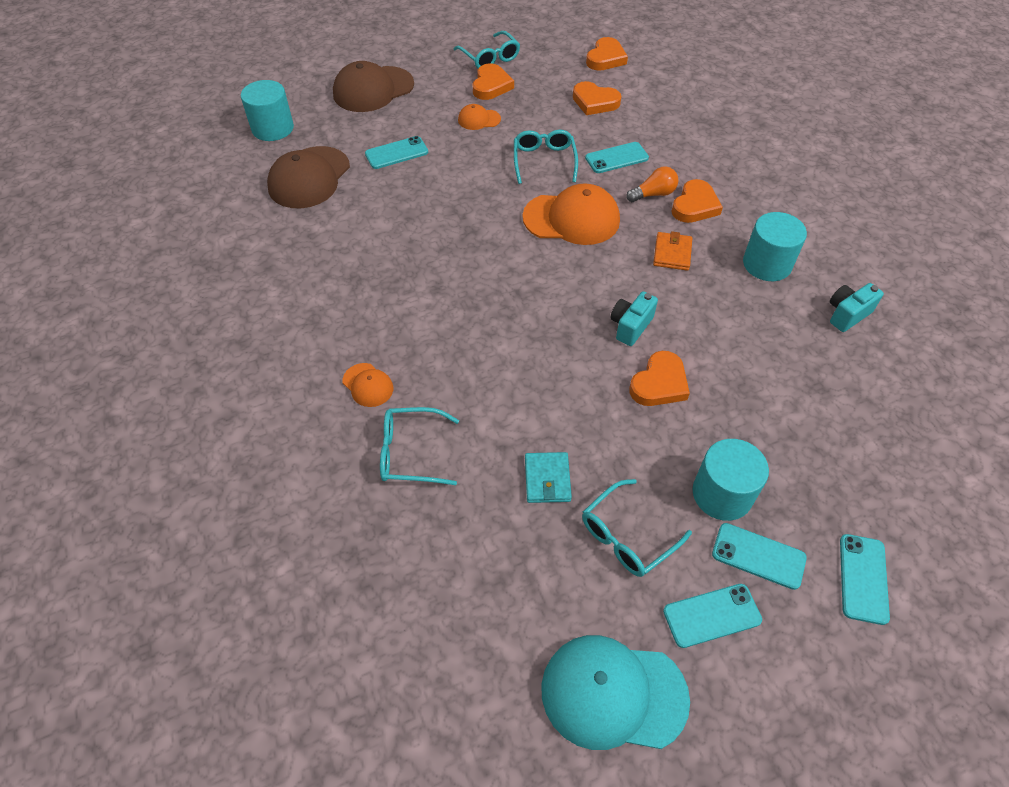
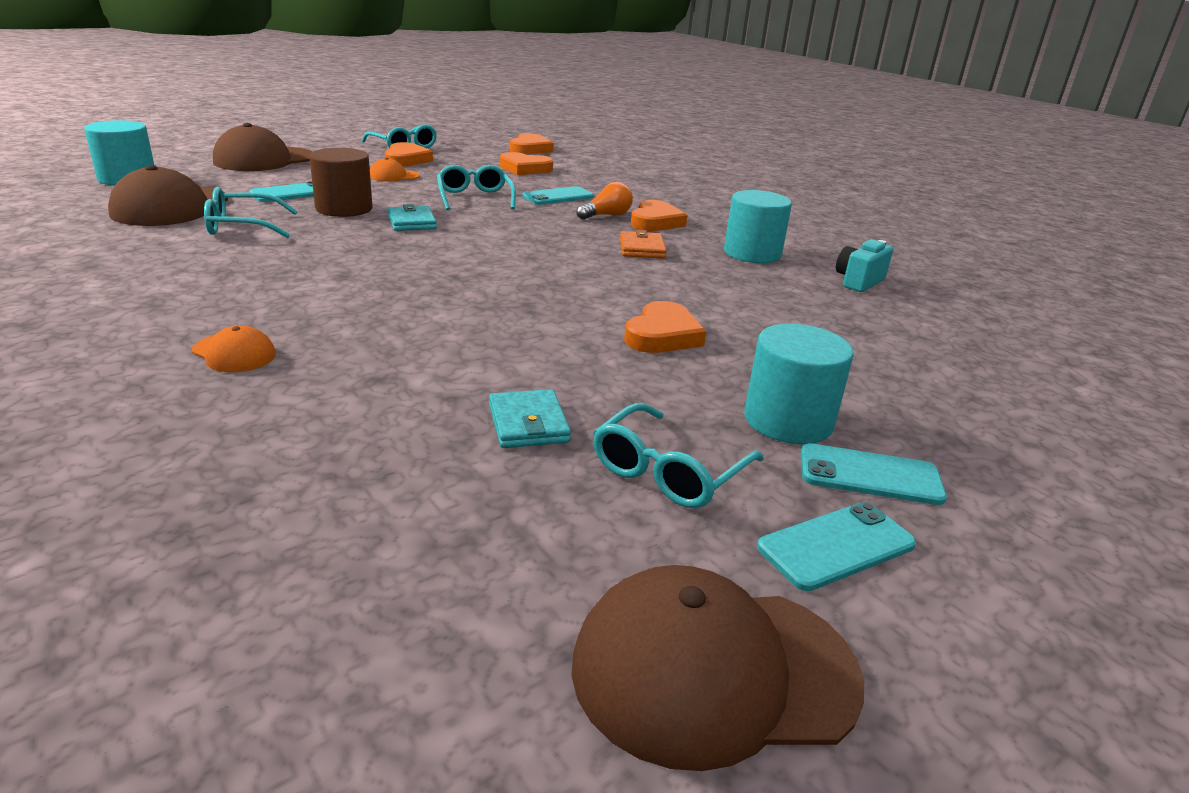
camera: 15 degrees left, 25 degrees down
(410, 452) = (301, 411): turquoise glasses -> turquoise glasses (242, 226)
(437, 180) = (344, 208): none -> brown cylinder
(489, 204) = (411, 222): none -> turquoise wallet
(572, 219) = (515, 230): orange cap -> none
(613, 693) = (713, 671): turquoise cap -> brown cap
(630, 326) = (609, 296): turquoise camera -> none
(863, 578) = (1025, 485): turquoise phone -> none

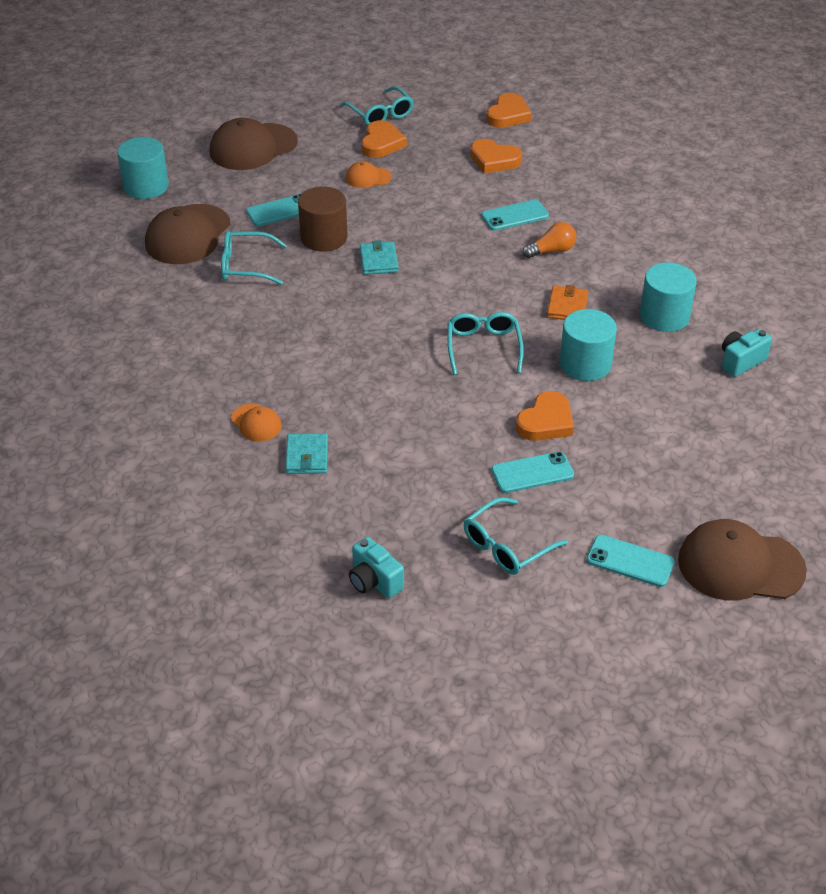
camera: 15 degrees right, 15 degrees up
(446, 544) = (374, 581): none -> turquoise camera
(474, 198) = (437, 218): turquoise glasses -> turquoise glasses (483, 347)
(528, 424) = (432, 501): turquoise wallet -> turquoise wallet (307, 456)
(655, 221) = (594, 262): orange heart -> none
(713, 671) = (487, 663): brown cap -> brown cap (740, 565)
(788, 420) = (600, 512): turquoise cylinder -> turquoise cylinder (585, 364)
(836, 546) = (582, 606): turquoise phone -> turquoise phone (532, 473)

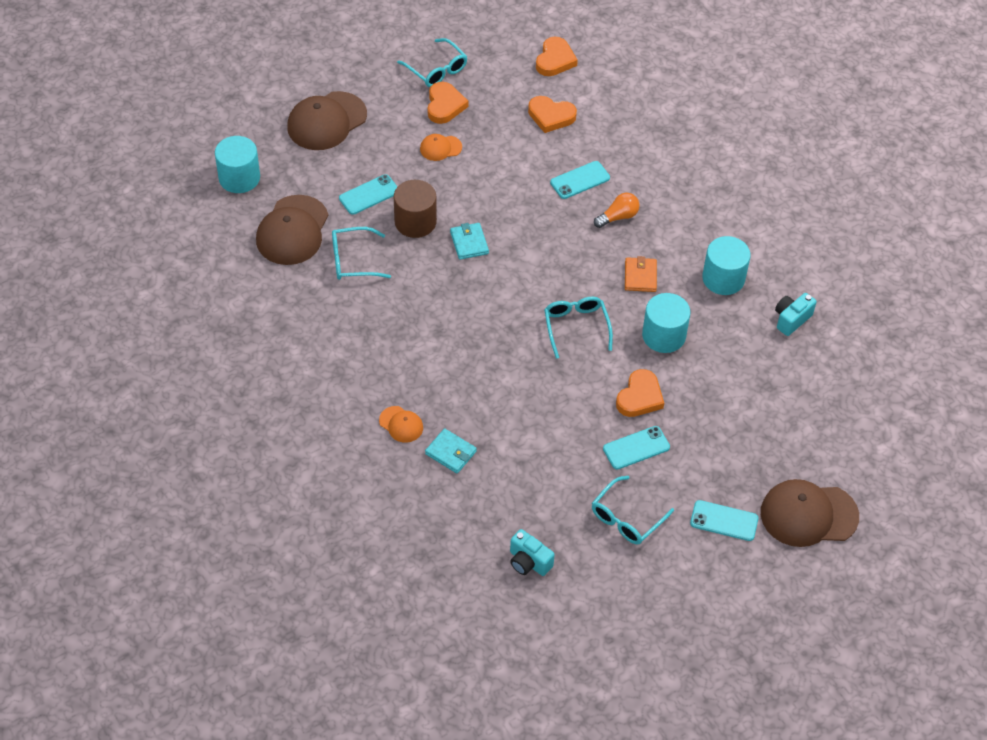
camera: 10 degrees left, 10 degrees up
(307, 456) = (450, 452): turquoise wallet -> turquoise wallet turned 45 degrees counterclockwise

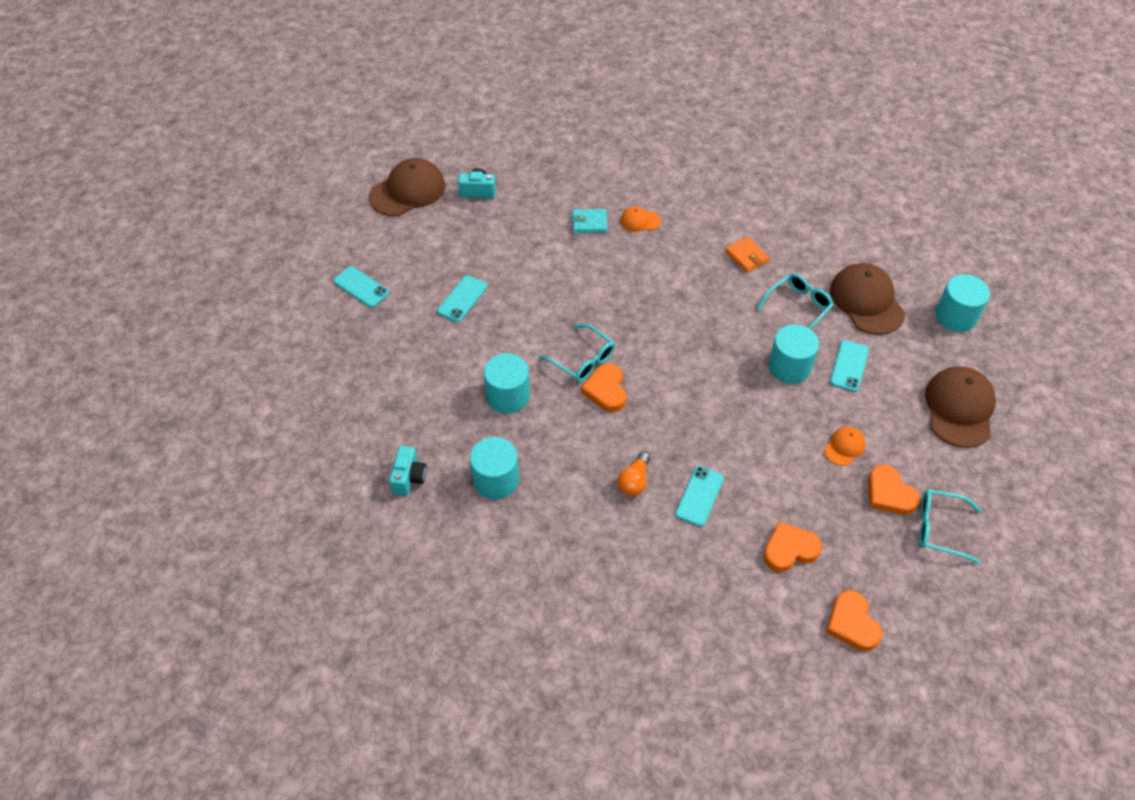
camera: 145 degrees right, 0 degrees up
(415, 222) = (789, 367): brown cylinder -> turquoise cylinder
(469, 243) = (730, 376): turquoise wallet -> none
(626, 518) = (433, 251): turquoise glasses -> none
(640, 276) = (568, 435): orange wallet -> orange wallet (747, 256)
(640, 397) = (488, 336): orange heart -> orange heart (606, 390)
(724, 521) = (361, 287): turquoise phone -> turquoise phone turned 60 degrees clockwise
(808, 515) = (299, 326): brown cap -> brown cap (408, 191)

